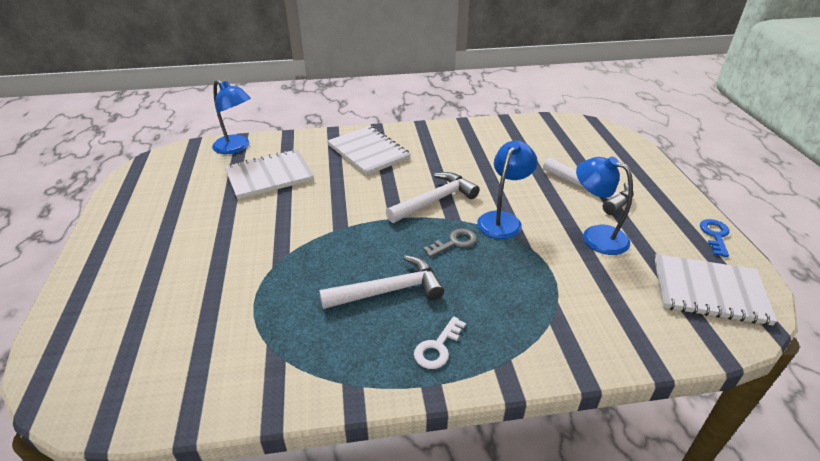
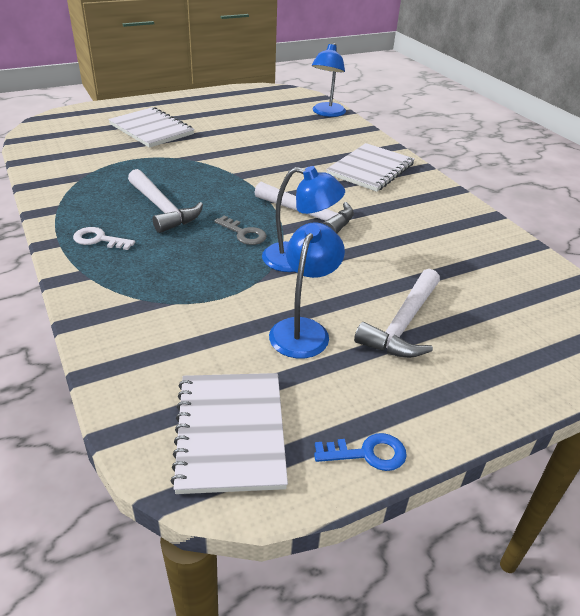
camera: 70 degrees right, 0 degrees up
(269, 176) = (295, 133): white notebook -> white notebook (151, 129)

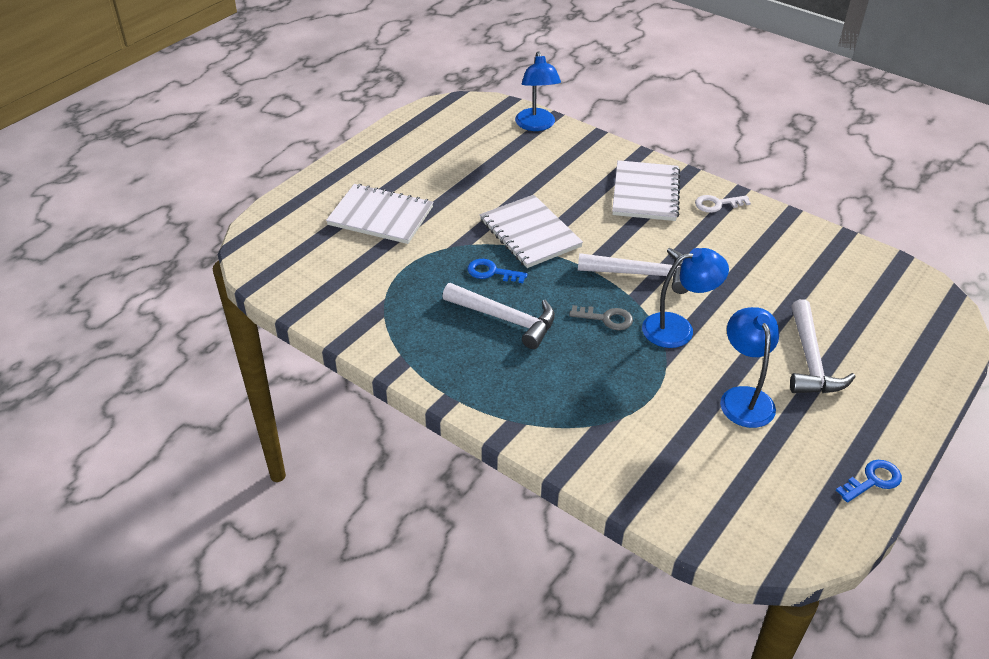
camera: 25 degrees left, 5 degrees up
(99, 239) = (487, 379): white key -> white key (717, 204)
(189, 179) = (491, 272): none -> blue key
(230, 432) = (773, 508): white notebook -> white notebook (530, 233)

